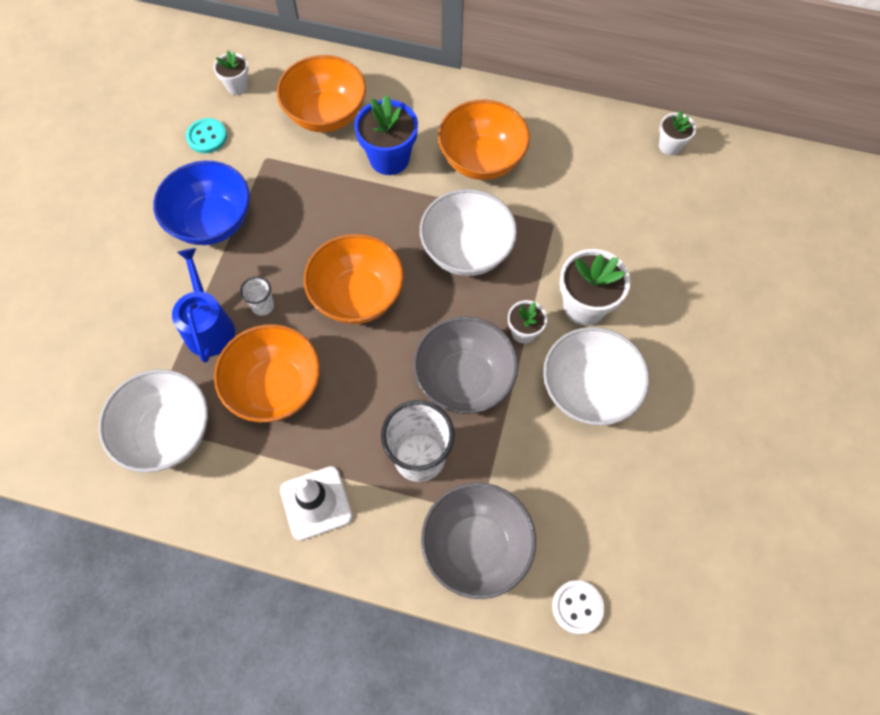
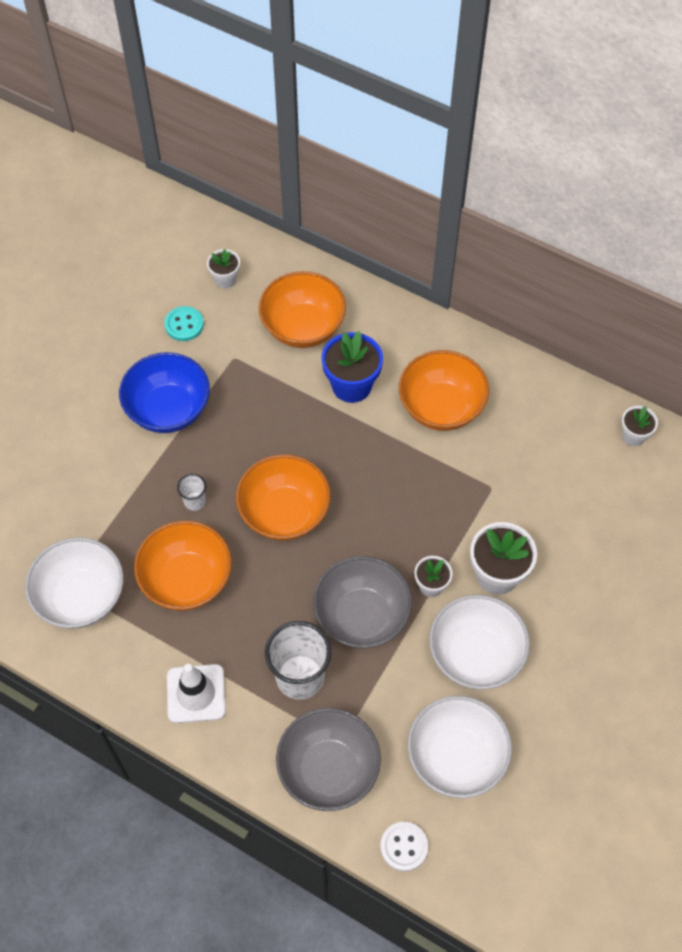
camera: 15 degrees right, 5 degrees down
(208, 326) = (141, 509): blue watering can -> none
(466, 251) = (400, 494): white bowl -> white bowl (456, 757)

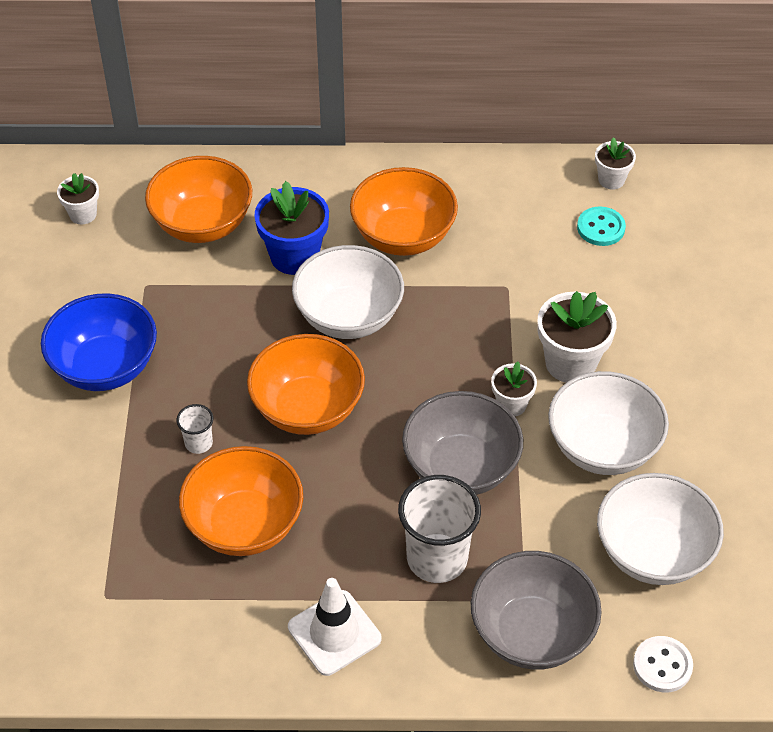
camera: 30 degrees left, 10 degrees down
(81, 597) = (133, 601): white bowl -> white bowl (349, 317)
(184, 325) = (65, 277): turquoise button -> turquoise button (601, 228)

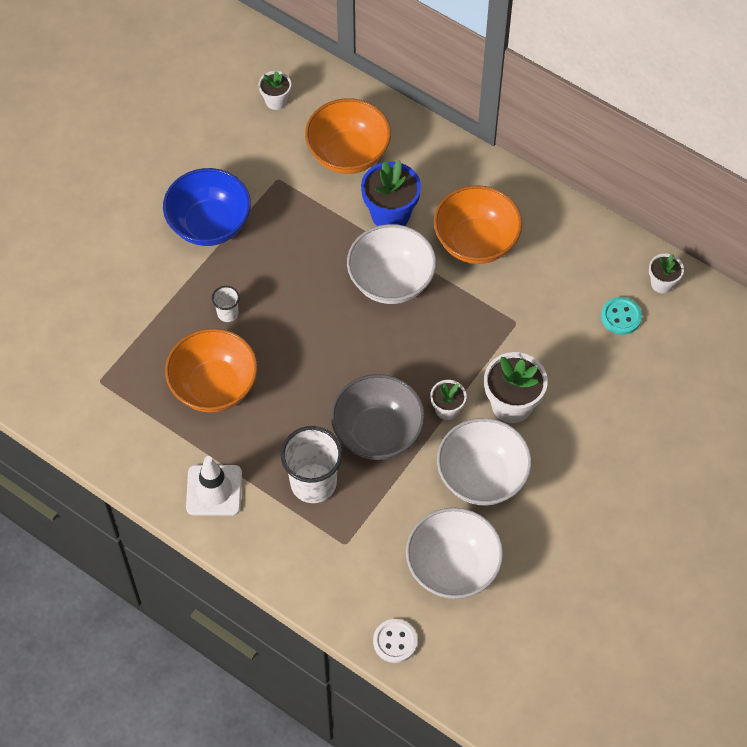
camera: 35 degrees right, 10 degrees up
(307, 409) = (313, 331): orange bowl -> none
(531, 633) = (332, 568): grey bowl -> none

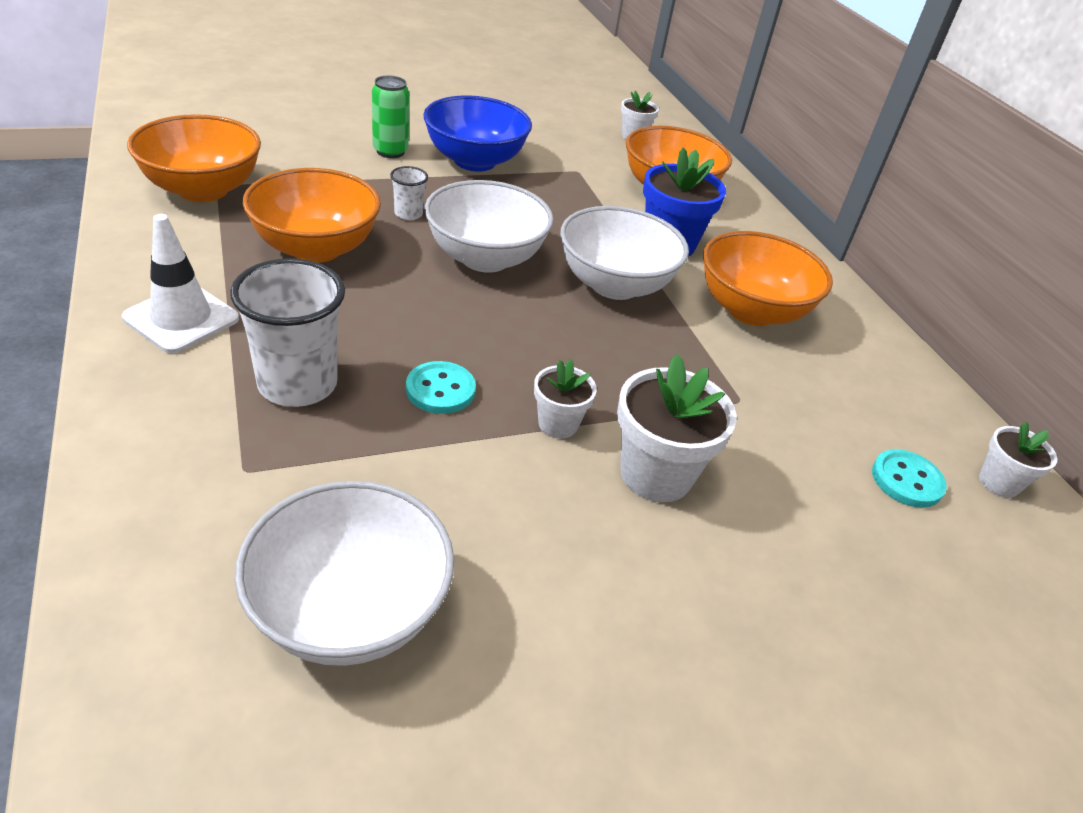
camera: 30 degrees right, 20 degrees down
(97, 392) = (203, 190): none -> orange bowl
(151, 259) = (390, 151): none -> green can
(377, 432) = (440, 390): grey bowl -> turquoise button
(395, 641) = (129, 650): white button -> none
(482, 477) = (526, 526): white bowl -> white bowl (485, 258)

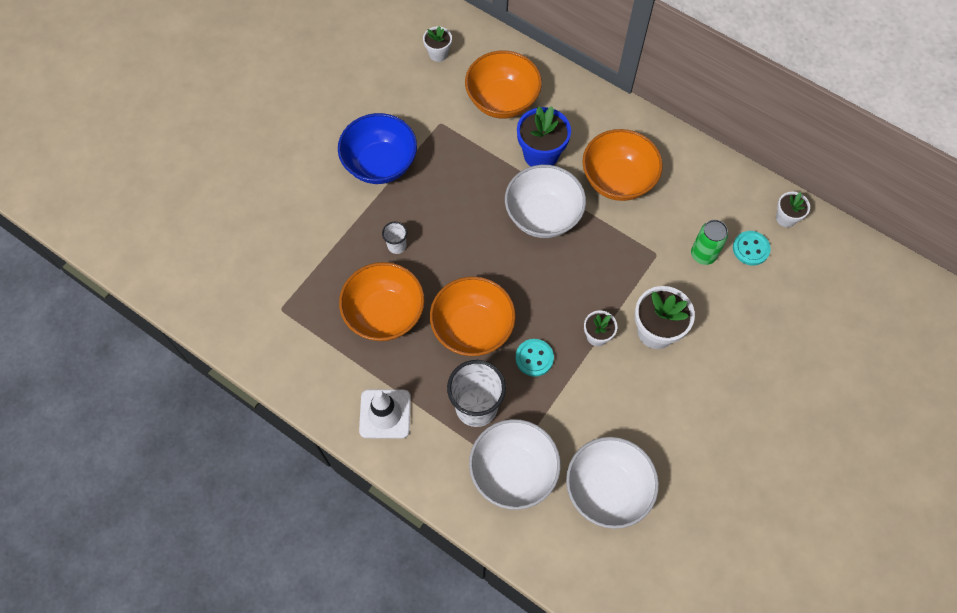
camera: 30 degrees left, 25 degrees up
(203, 190) = (279, 319): orange bowl -> orange bowl (472, 328)
(390, 151) = (328, 196): green can -> green can (703, 254)
(485, 258) = (467, 249): white bowl -> white bowl (513, 472)

